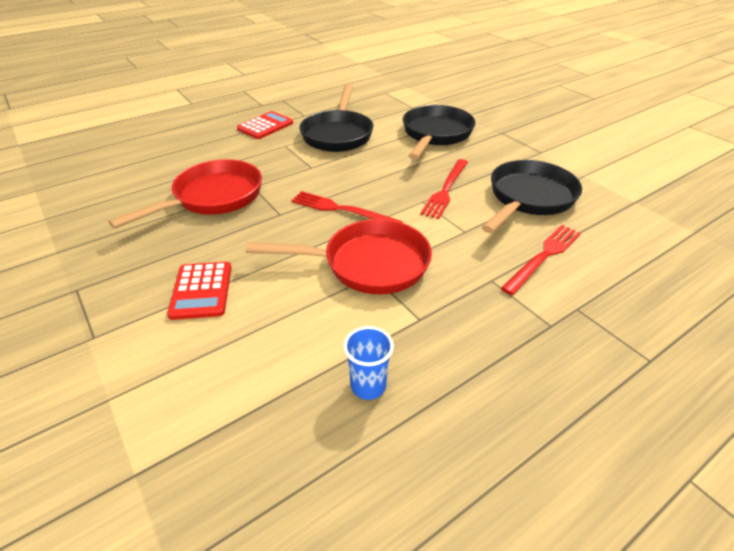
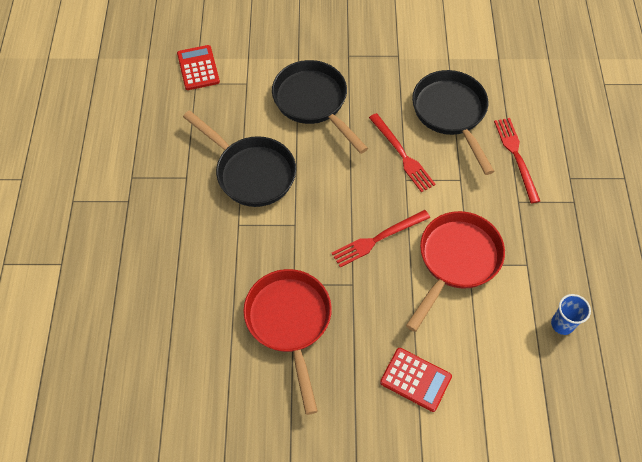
camera: 55 degrees left, 20 degrees up
(265, 126) = (182, 221): red calculator -> red calculator (198, 68)

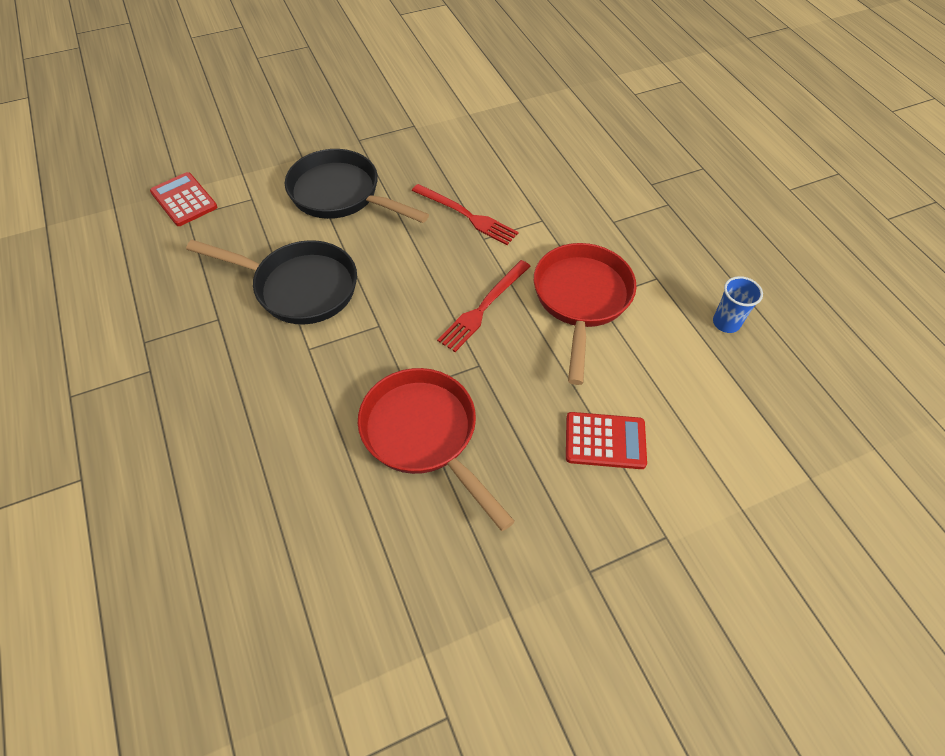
camera: 25 degrees left, 5 degrees down
(451, 113) = (498, 162): black pan -> none
(516, 156) = (587, 181): red fork -> none

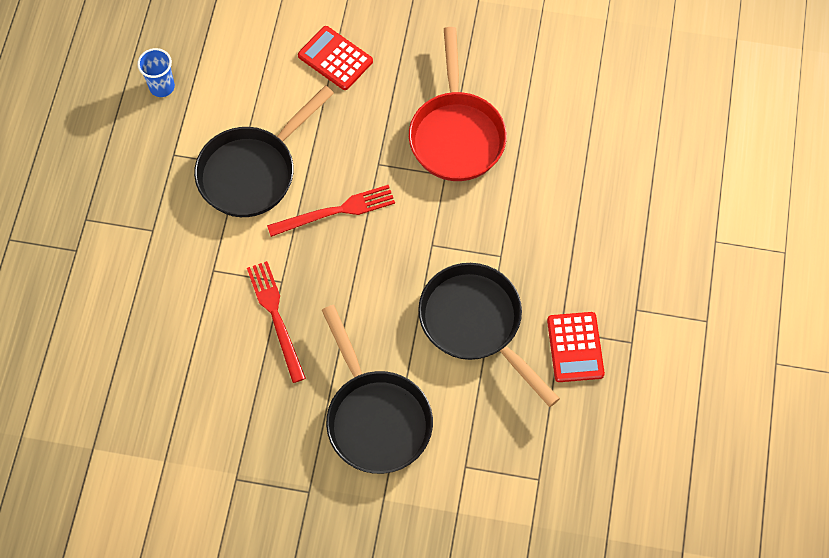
camera: 145 degrees left, 10 degrees up
(184, 200) = (533, 506): red calculator -> red calculator (575, 347)
(581, 300) = (253, 171): red pan -> black pan

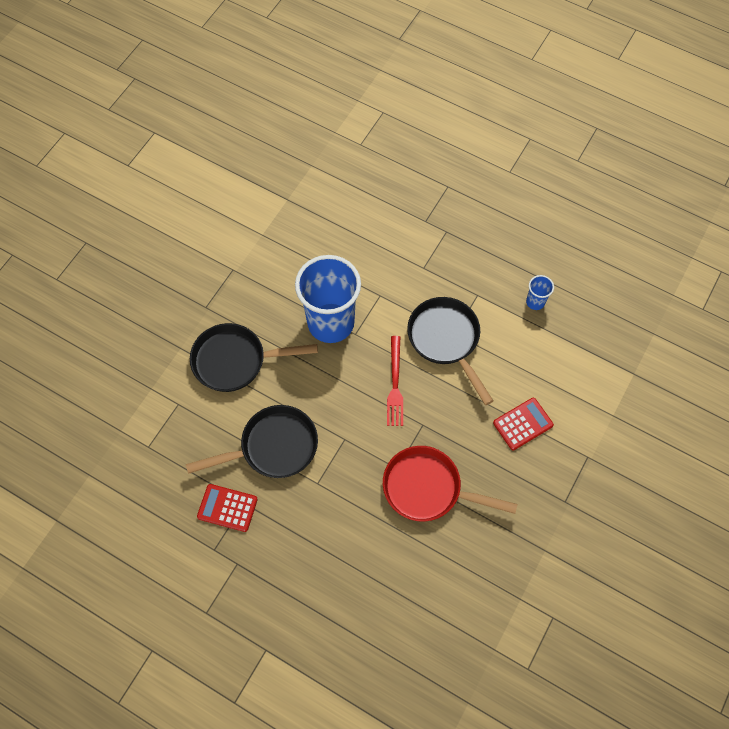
camera: 110 degrees right, 0 degrees up
(276, 317) = (331, 323): red fork -> blue cup

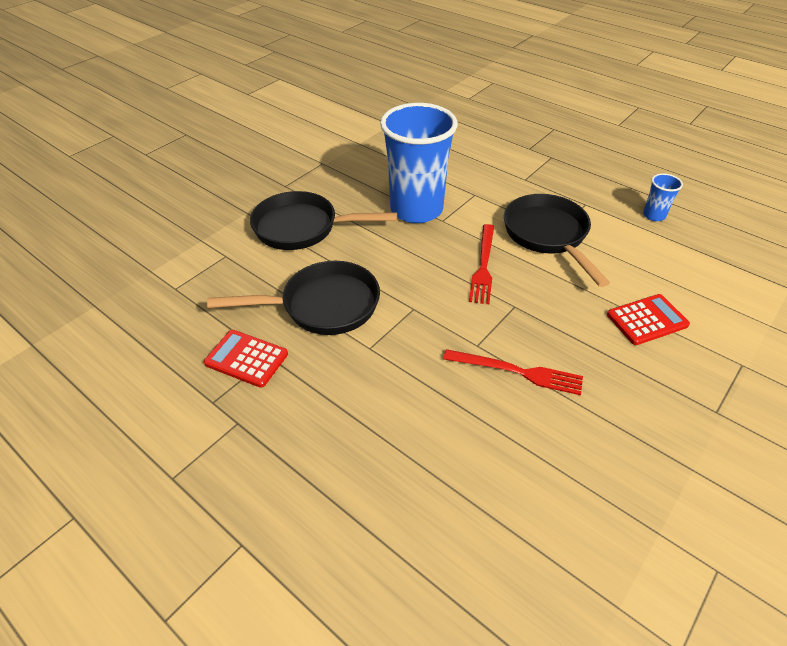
camera: 10 degrees right, 20 degrees down
(428, 488) = (517, 372): red pan -> red fork

